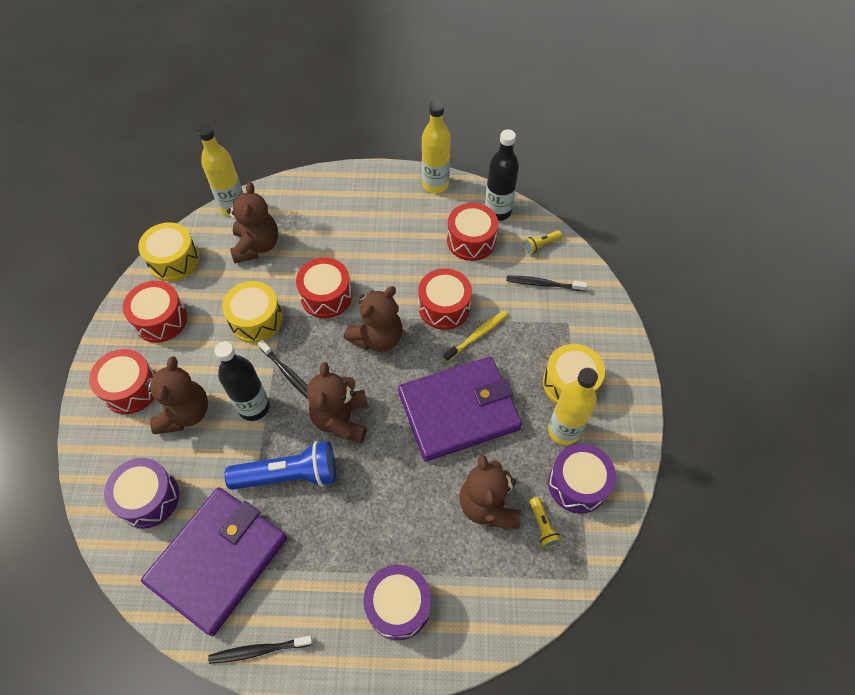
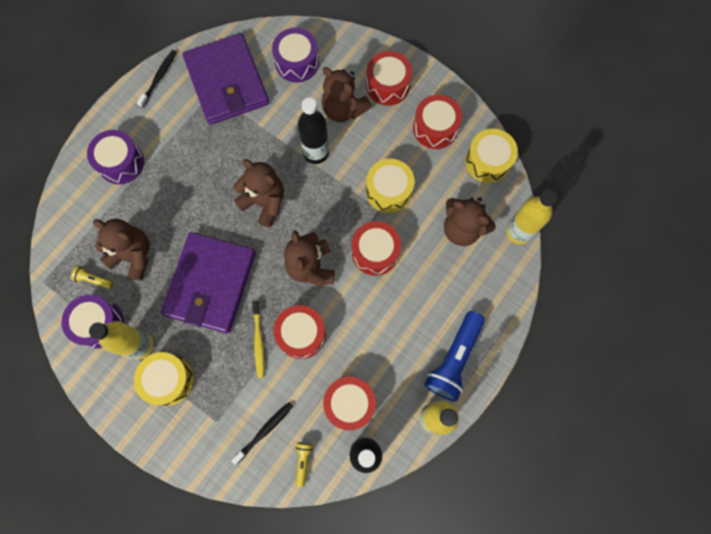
camera: 125 degrees right, 15 degrees up
(288, 374) = (326, 188): black toothbrush -> none
(289, 475) = (250, 148): blue flashlight -> blue flashlight (454, 359)

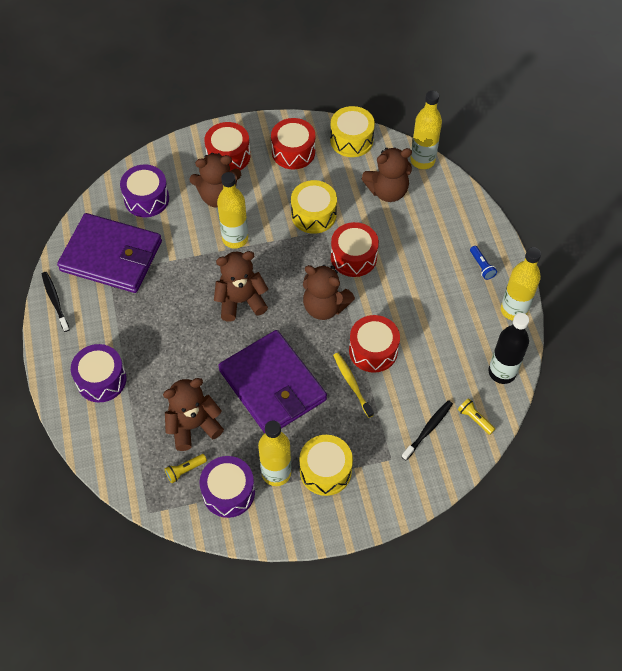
camera: 50 degrees left, 15 degrees down
(258, 341) = (352, 384): yellow toothbrush -> yellow toothbrush turned 150 degrees counterclockwise
(264, 431) = (428, 429): black toothbrush -> black toothbrush turned 45 degrees clockwise
(316, 153) = (235, 239): black bottle -> yellow bottle
(349, 404) = (456, 356): red drum -> none
(454, 359) = (482, 266): blue flashlight -> blue flashlight, size x0.45

